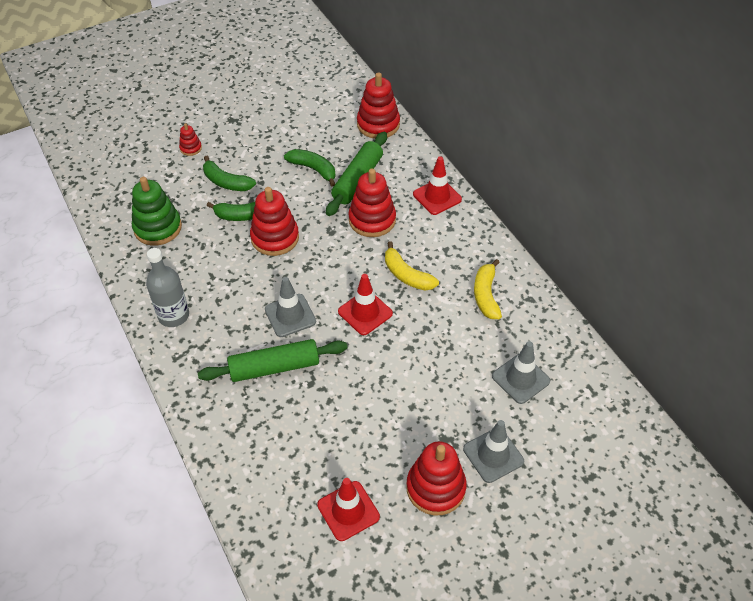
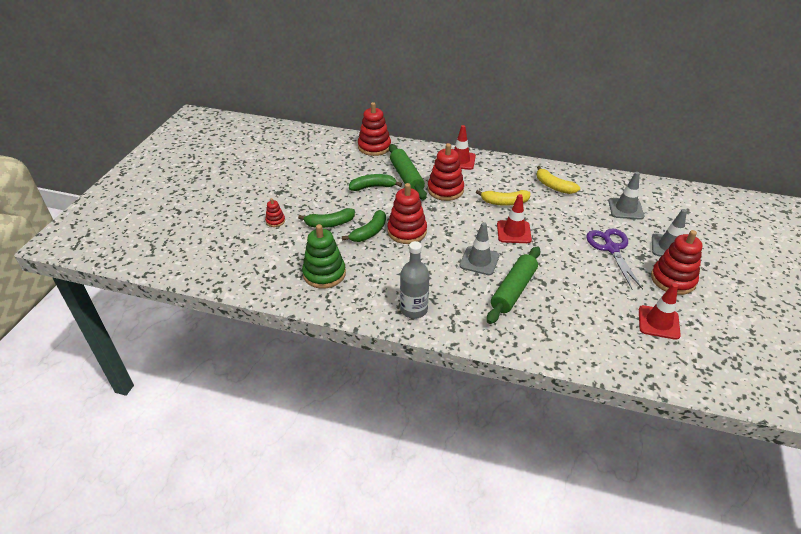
camera: 45 degrees left, 10 degrees down
(430, 406) = (611, 248): none -> purple scissors

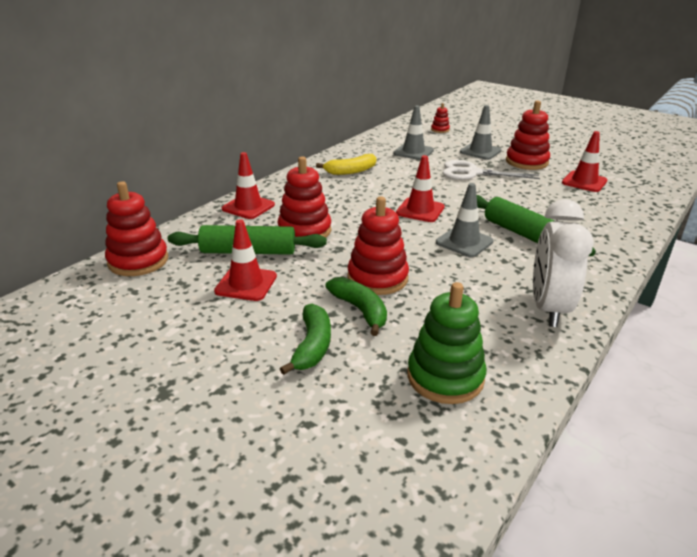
camera: 70 degrees left, 10 degrees down
(275, 221) = (258, 414): red stacking toy -> red stacking toy (440, 130)
(373, 187) = (246, 284): green banana -> red traffic cone
(414, 309) = (548, 308): grey bottle -> white clock
(504, 202) = (360, 202): yellow banana -> none
(611, 248) = (472, 173): purple scissors -> white scissors

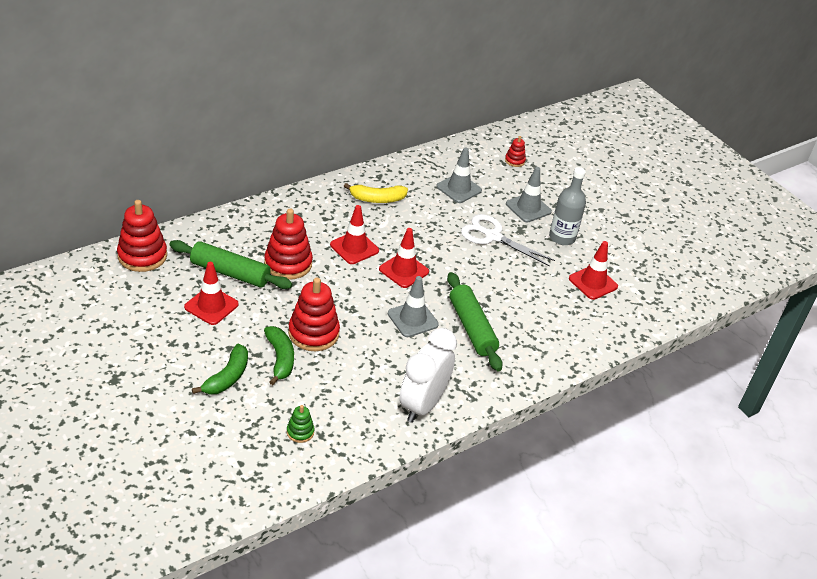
camera: 15 degrees right, 10 degrees up
(248, 207) = (257, 220): red traffic cone -> red traffic cone (354, 248)
(445, 377) = (300, 432): green stacking toy -> green stacking toy, size x0.50
(526, 162) = (562, 237): red stacking toy -> grey bottle

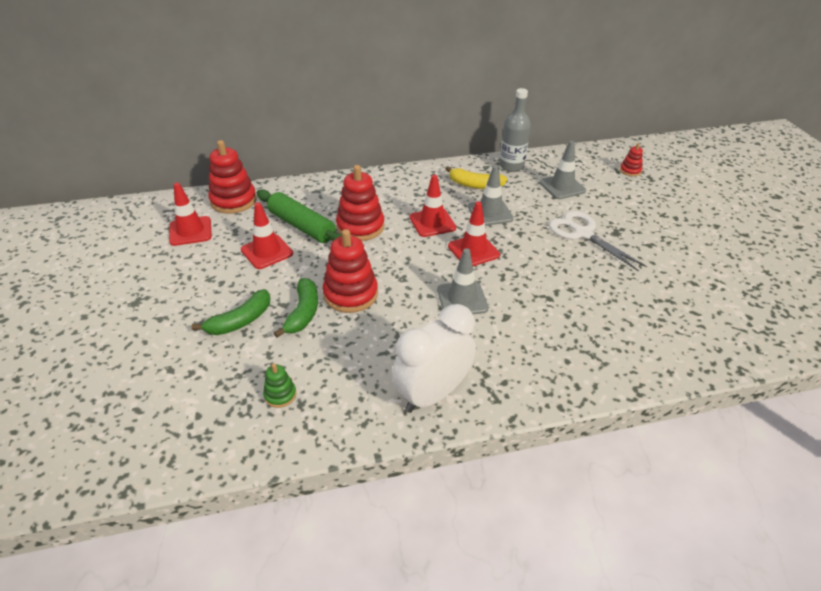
camera: 25 degrees right, 0 degrees up
(472, 328) = (525, 320): green rolling pin -> none
(528, 208) = (631, 213): grey traffic cone -> grey traffic cone (490, 213)
(562, 237) = (662, 246): grey bottle -> grey bottle (511, 166)
(593, 283) = (688, 297): red traffic cone -> red traffic cone (190, 231)

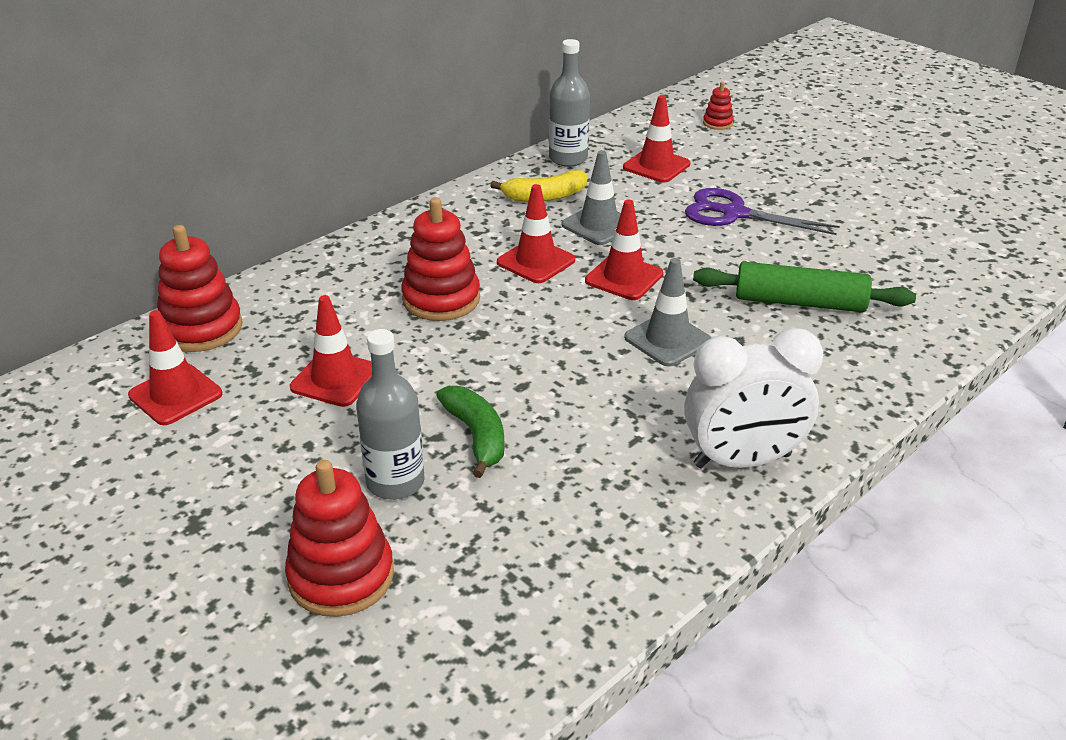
camera: 30 degrees left, 5 degrees down
(240, 321) = (395, 482): green banana -> grey bottle
(280, 395) = (553, 546): green stacking toy -> none
(301, 226) = (352, 327): green rolling pin -> green rolling pin (799, 302)
(350, 294) = (518, 388): red stacking toy -> red stacking toy (341, 576)
(432, 394) = (742, 461): white clock -> white clock turned 120 degrees counterclockwise
(562, 187) = (656, 166): grey traffic cone -> red traffic cone
(583, 233) = (734, 214): white scissors -> purple scissors

